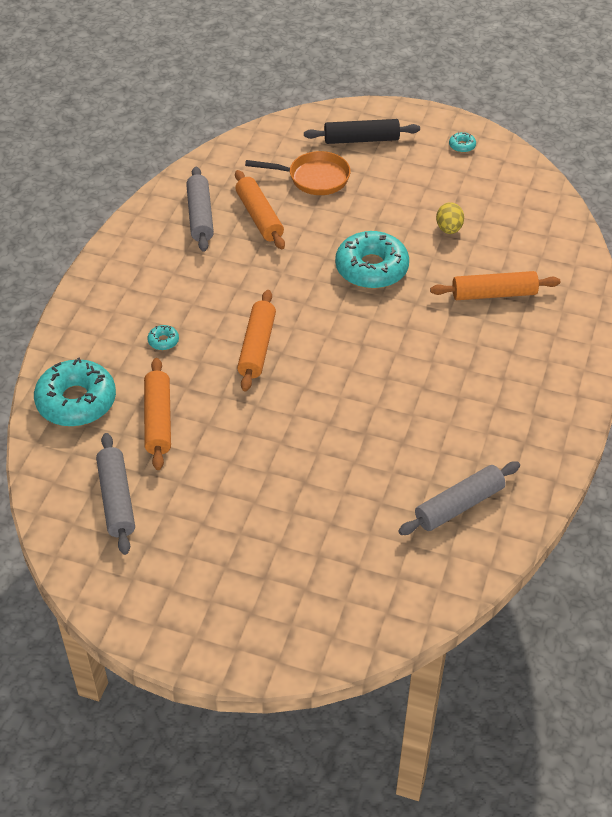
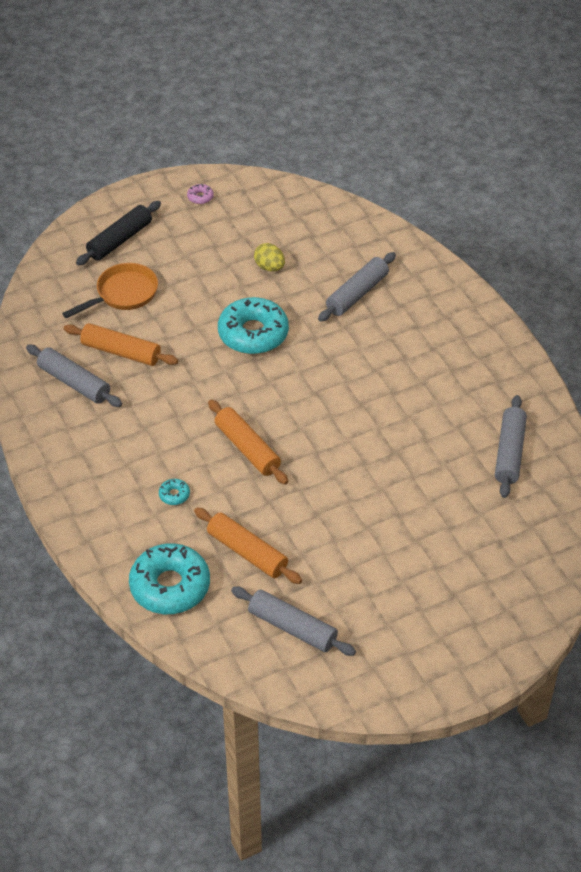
camera: 45 degrees left, 0 degrees up
(462, 146) = (200, 197): turquoise donut -> pink donut
(494, 294) = (357, 294): orange rolling pin -> grey rolling pin

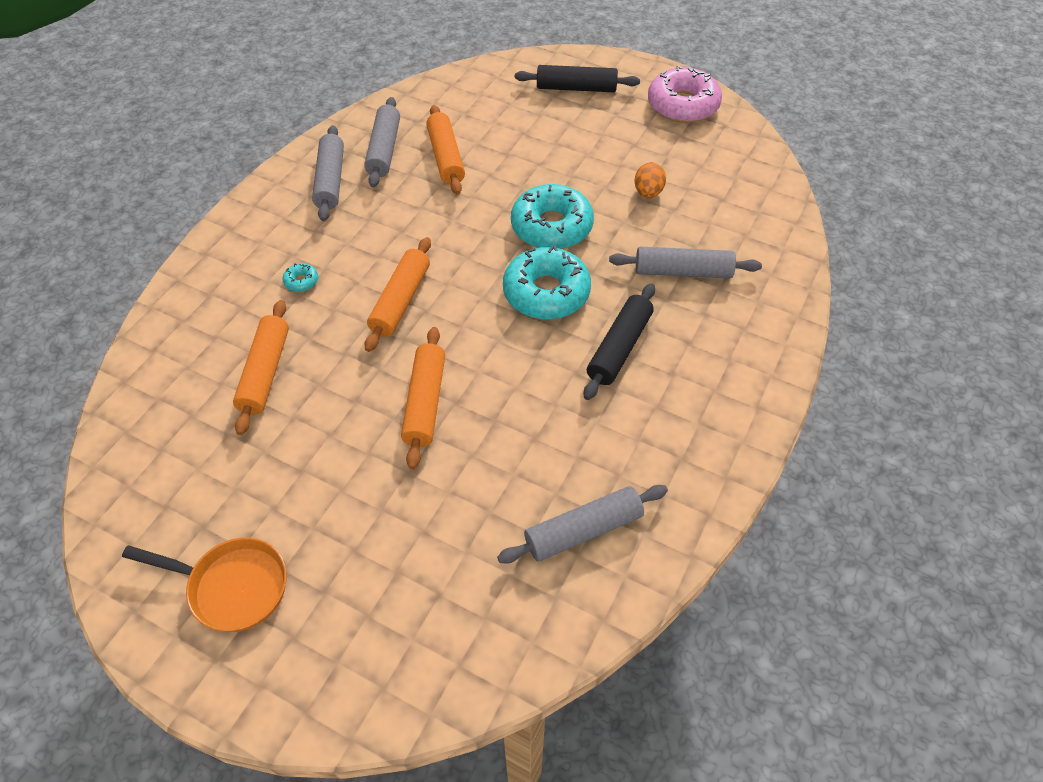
camera: 55 degrees right, 5 degrees up
(123, 294) = (515, 123): orange pan -> orange pan (232, 586)
(170, 586) = (185, 338): turquoise donut -> turquoise donut (546, 292)
(200, 197) = (682, 105): pink donut -> pink donut, size x2.47
(269, 267) = (648, 193): yellow egg -> orange egg
(292, 627) = (187, 463): grey rolling pin -> grey rolling pin (331, 180)
(350, 479) = (425, 402): none -> orange rolling pin
(391, 360) = (619, 348): none -> black rolling pin

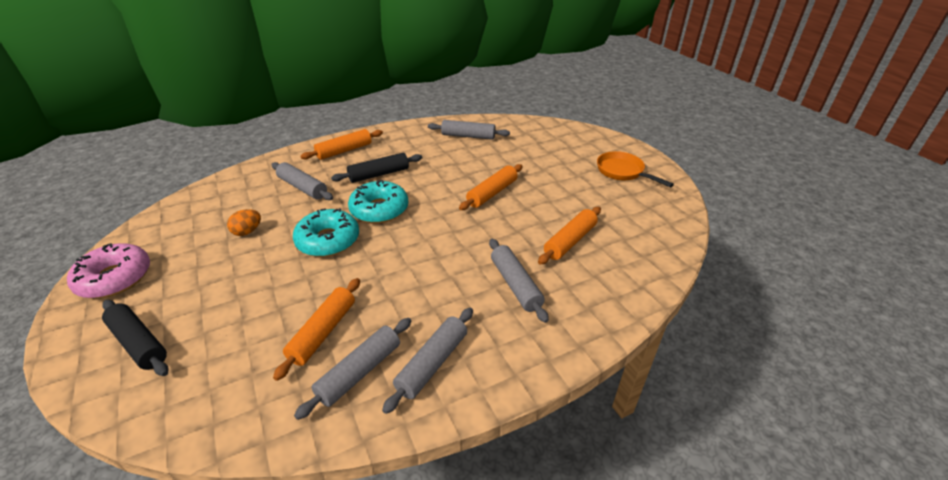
camera: 145 degrees left, 15 degrees down
(301, 281) = (515, 284): turquoise donut -> grey rolling pin
(400, 301) = (462, 242): orange rolling pin -> orange rolling pin (344, 151)

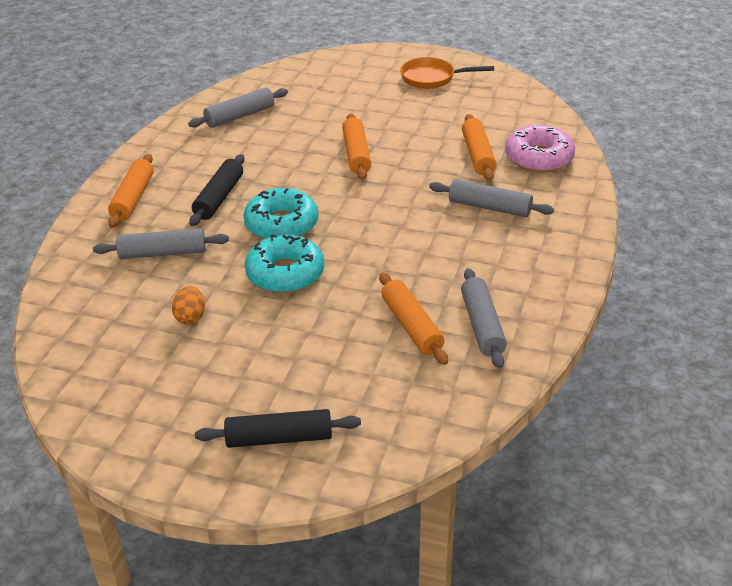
camera: 45 degrees left, 0 degrees up
(115, 278) = (140, 431): pink donut -> pink donut (539, 158)
(432, 363) = (518, 287): grey rolling pin -> none

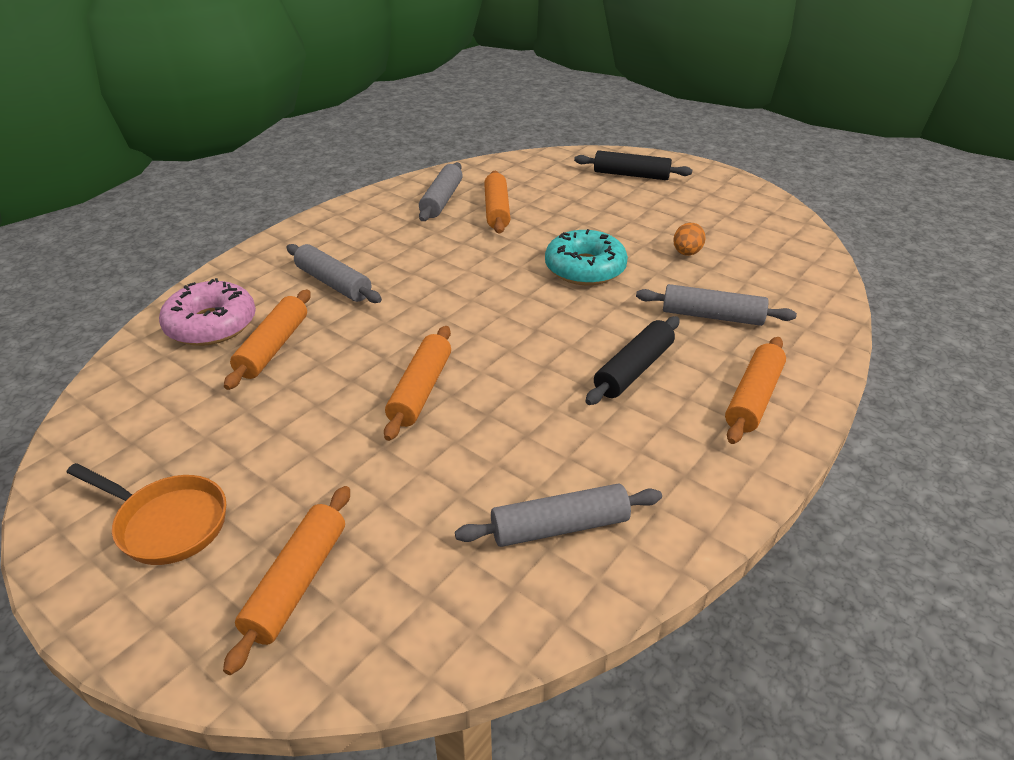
camera: 160 degrees left, 0 degrees up
(281, 224) = (567, 317): turquoise donut -> none
(351, 76) = (297, 582): none -> orange rolling pin

